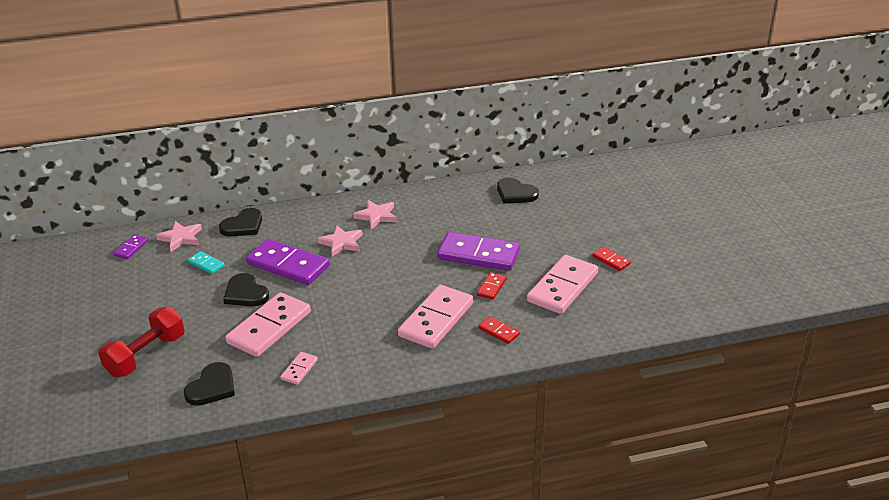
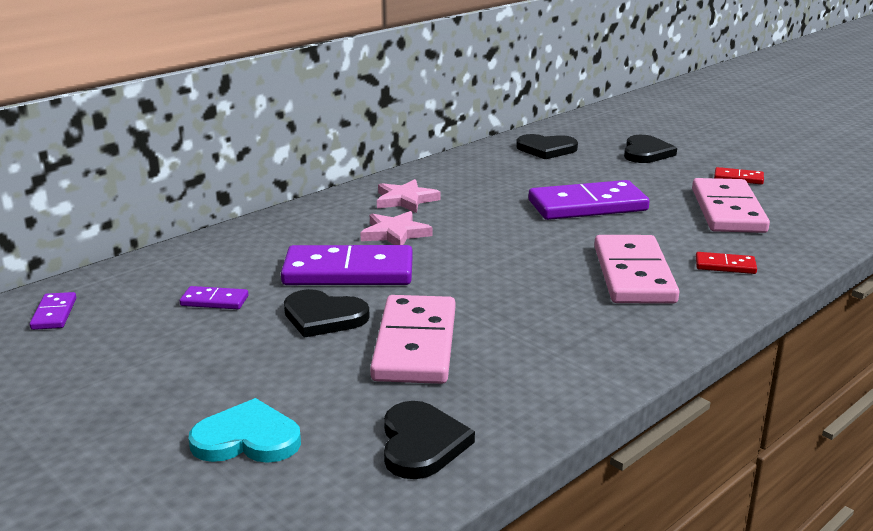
camera: 30 degrees left, 10 degrees down
(146, 355) = (247, 439): red dumbbell -> turquoise heart
(181, 238) = (132, 283): pink star -> none
(206, 264) = (214, 301): turquoise domino -> purple domino
(243, 225) = (221, 248): black heart -> black heart (646, 153)
(299, 369) = (530, 379): pink domino -> none
(491, 287) = (650, 229): red domino -> none

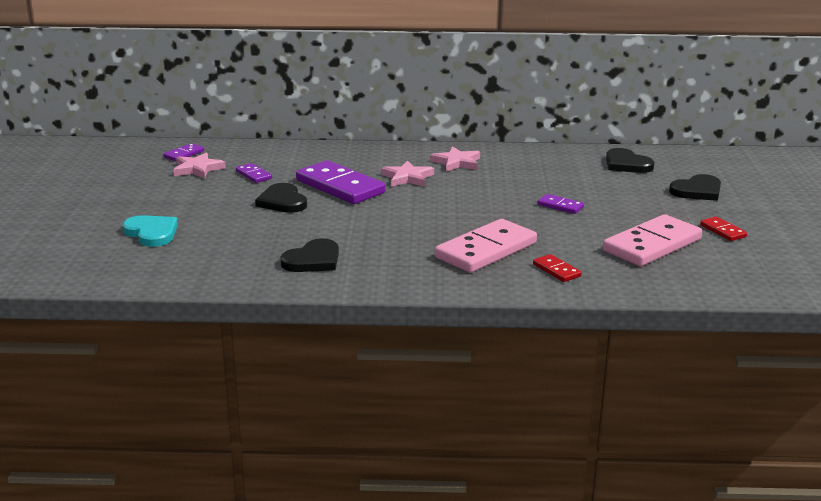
camera: 45 degrees right, 0 degrees up
(119, 324) = (197, 169): none -> pink star
(415, 345) = (294, 231): pink domino -> none
(421, 443) = (206, 267): black heart -> black heart (313, 260)
(587, 206) = (560, 206): purple domino -> purple domino, size x0.46

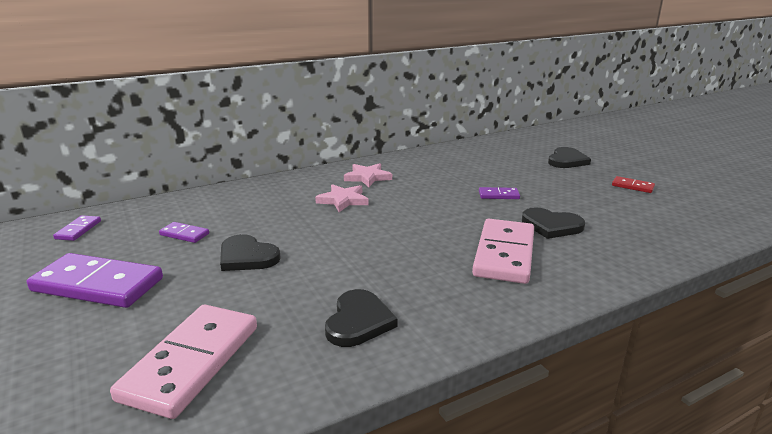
camera: 30 degrees left, 0 degrees up
(152, 233) = (114, 349): turquoise heart -> none
(197, 169) = (110, 243): pink star -> none
(340, 186) = (290, 224): purple domino -> purple domino (98, 285)
(556, 270) = (586, 256): red domino -> none
(626, 164) = (492, 151): black heart -> black heart (551, 226)
(652, 245) = (611, 211): pink domino -> pink domino (191, 362)

